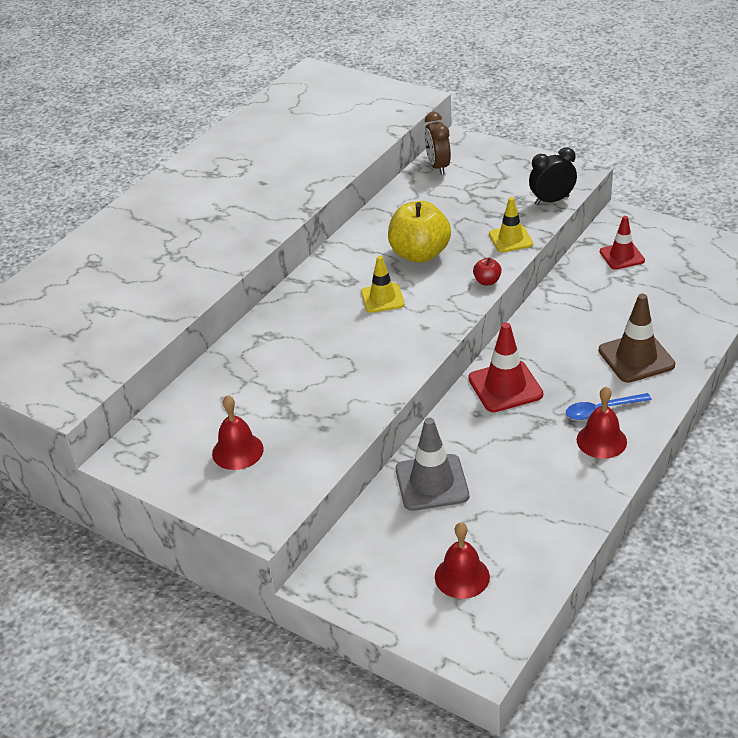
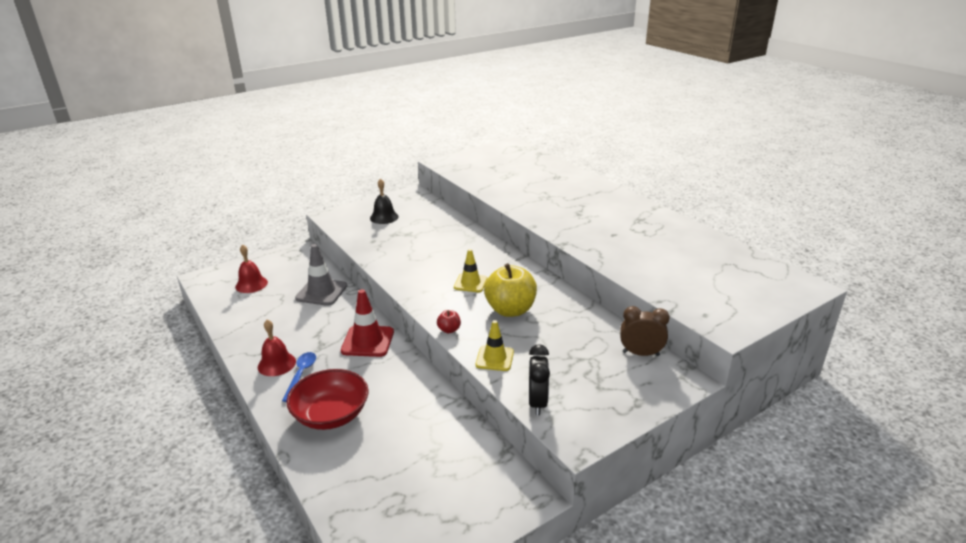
camera: 110 degrees right, 10 degrees down
(237, 451) = (384, 217): red bell -> black bell
(622, 256) = (465, 466): red traffic cone -> none
(636, 358) = (331, 415): brown traffic cone -> red bowl

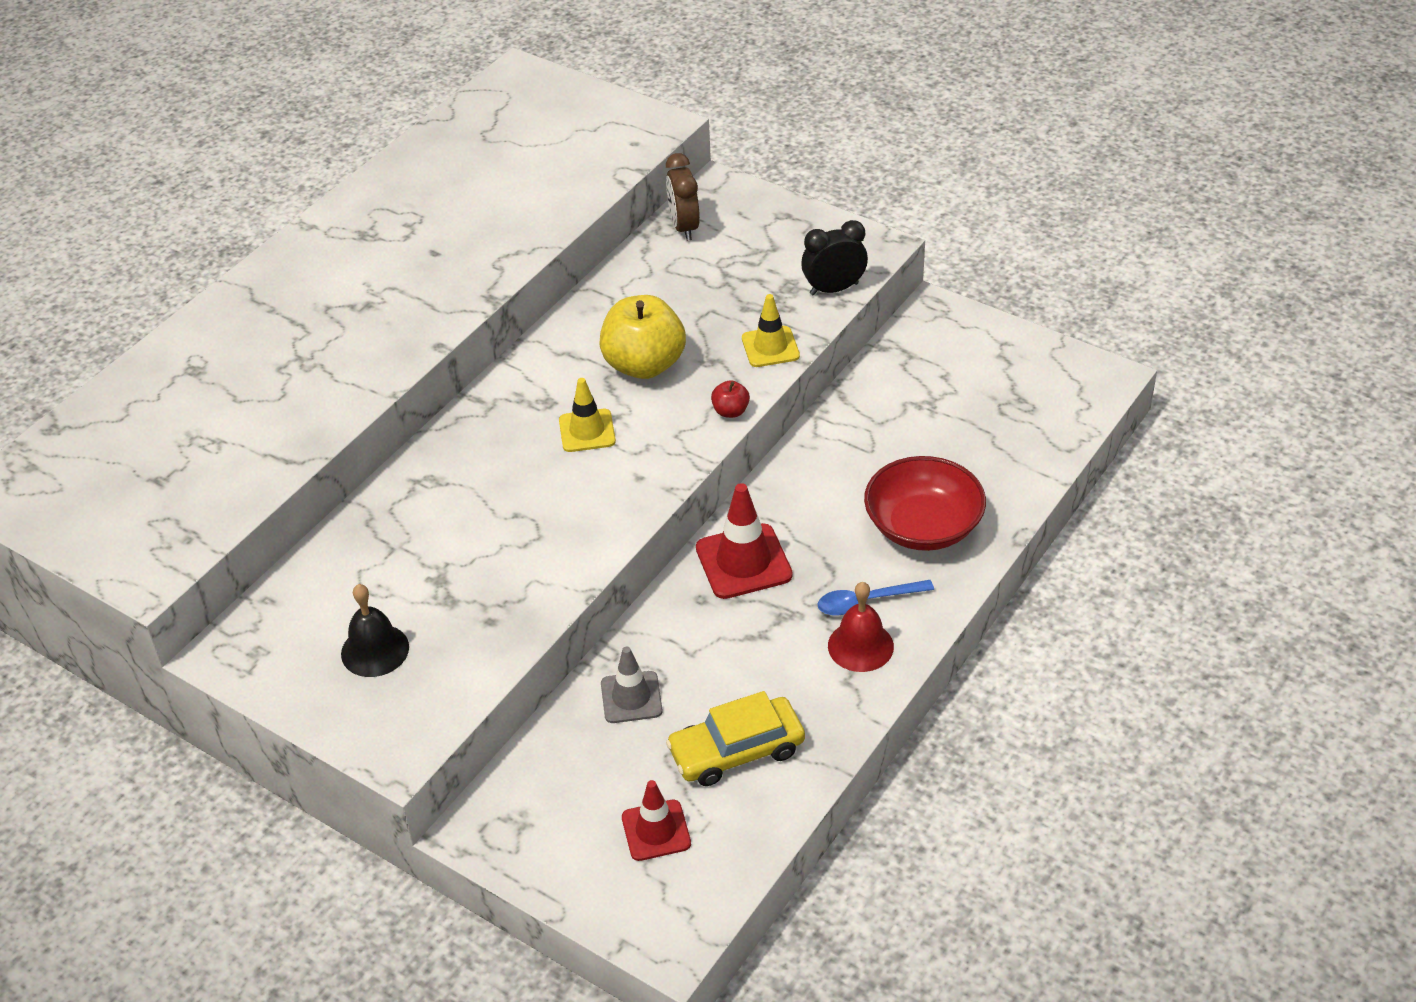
camera: 110 degrees left, 15 degrees up
(251, 284) = (656, 830): red bell -> red traffic cone
(263, 312) = (736, 750): none -> yellow car
(321, 292) = (631, 697): grey traffic cone -> grey traffic cone, size x0.67

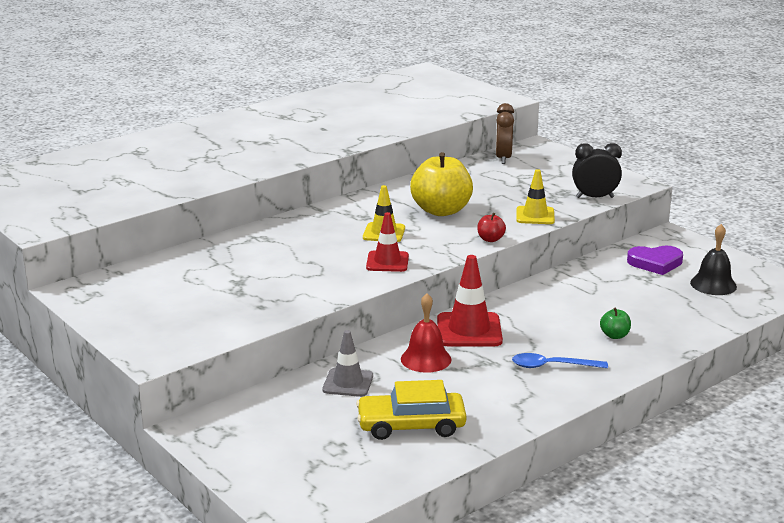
camera: 15 degrees right, 20 degrees down
(375, 650) = (172, 306): black bell -> black bell (713, 284)
(656, 830) = (325, 456): red traffic cone -> red traffic cone (387, 262)
(860, 646) = (536, 388): red bell -> red bell (426, 359)
(923, 526) = (614, 335): red bowl -> green apple
(931, 372) = (655, 263): none -> purple heart

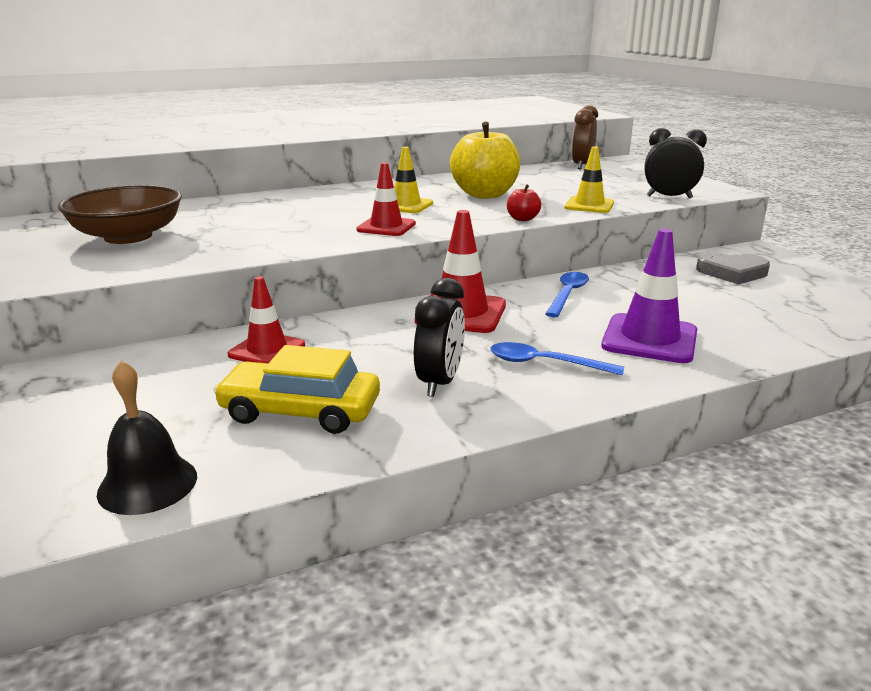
camera: 15 degrees right, 0 degrees up
(183, 299) = (128, 236): none -> brown bowl
(348, 383) = (267, 350): grey traffic cone -> red traffic cone
(426, 359) = (385, 336): red bell -> none
(489, 391) = (440, 382): none -> black clock
(540, 302) = (567, 294): none -> blue spoon
(614, 335) = (649, 339): green apple -> purple traffic cone
(655, 263) = (732, 272): purple heart -> grey heart
(713, 284) = (805, 299): black bell -> black bell (147, 484)

